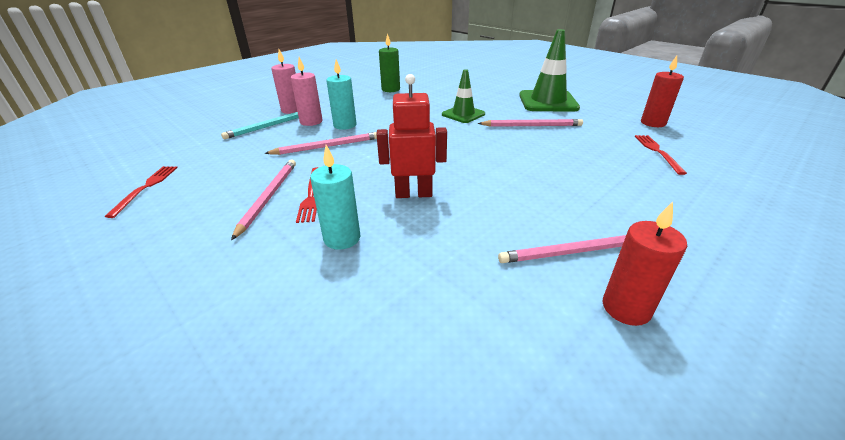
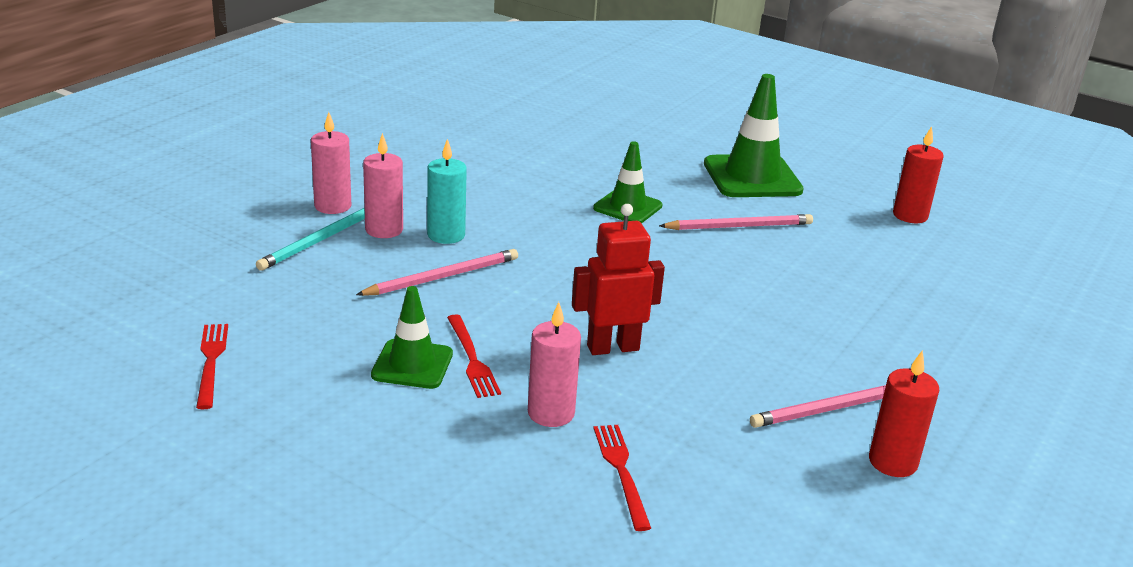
camera: 15 degrees left, 5 degrees down
(268, 197) = (412, 365): pink pencil -> green traffic cone
(342, 238) = (551, 413): turquoise candle -> pink candle
(390, 89) = (481, 154): green candle -> none
(657, 152) = (918, 266): red fork -> red fork (621, 471)

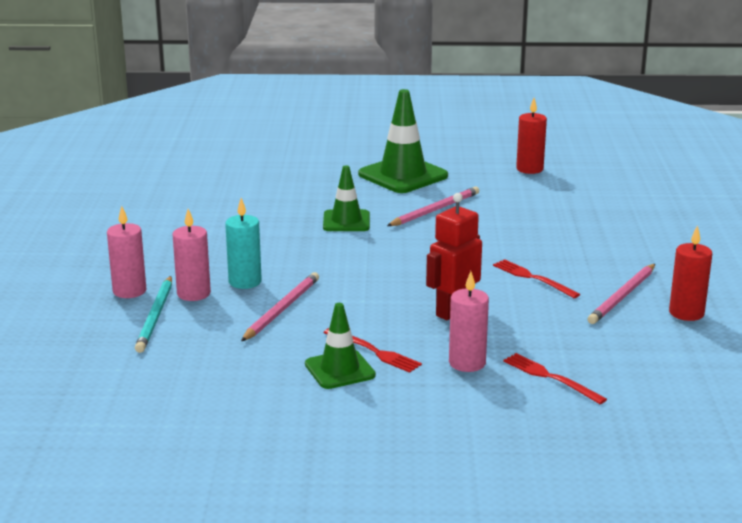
camera: 30 degrees left, 5 degrees down
(211, 362) = (195, 422): red fork -> red fork (533, 278)

